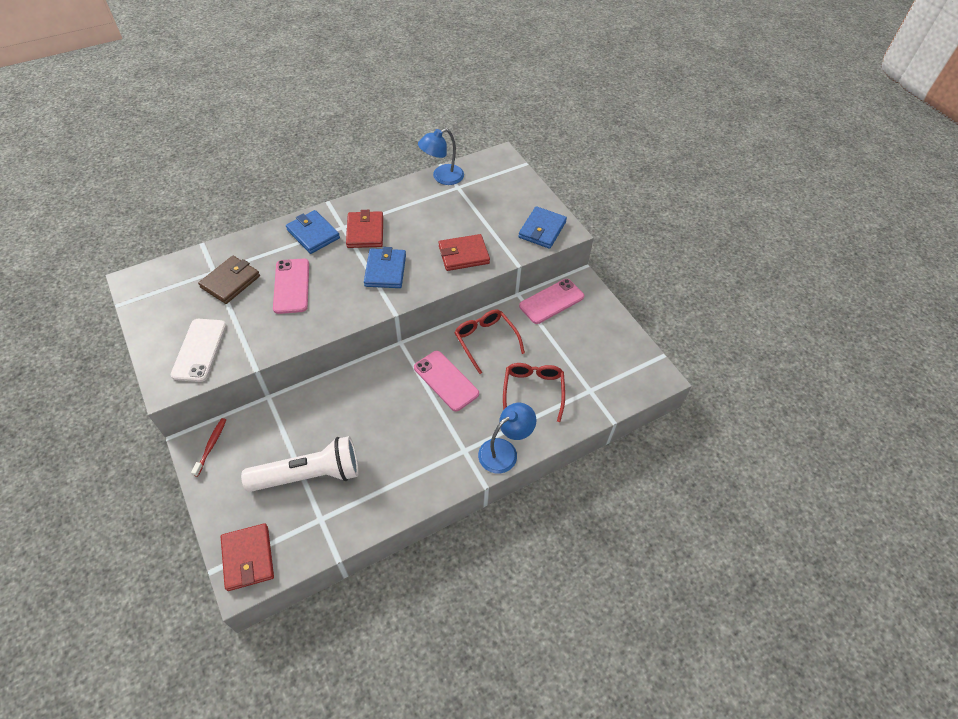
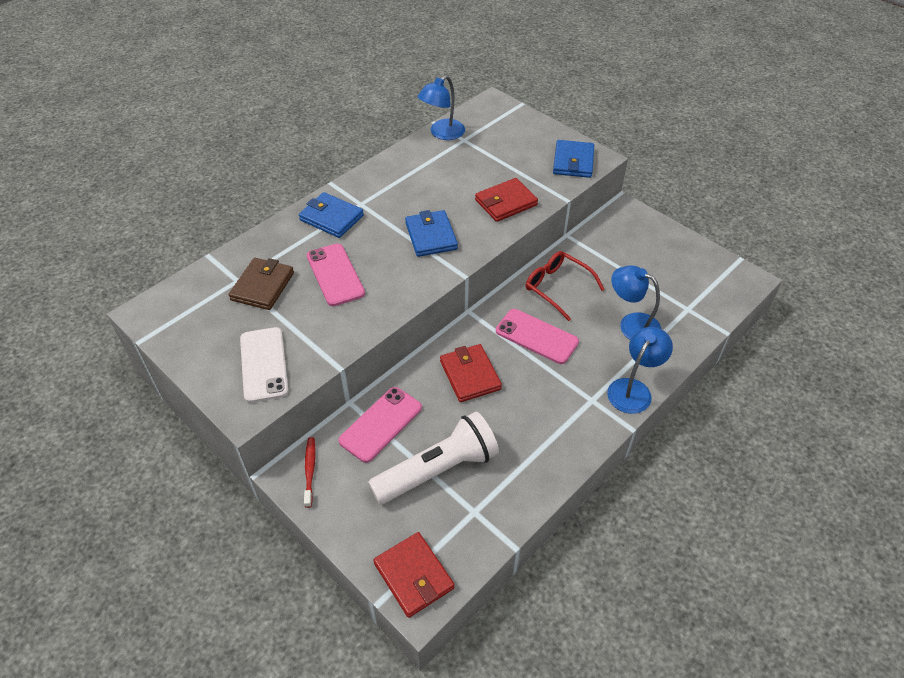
camera: 15 degrees left, 5 degrees down
(365, 232) = (388, 203): red wallet -> red wallet (470, 375)
(533, 391) = (631, 324): red glasses -> blue lamp
(551, 301) = (604, 234): pink phone -> pink phone (380, 424)

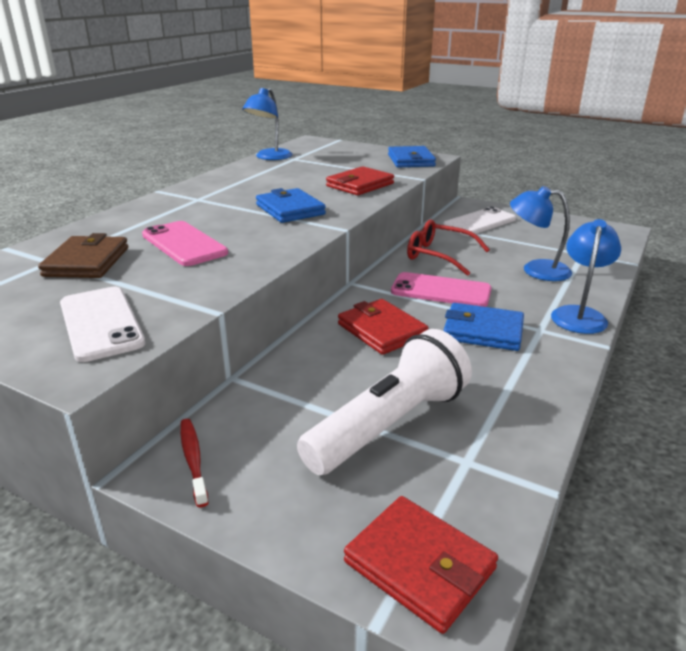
camera: 15 degrees left, 20 degrees down
(331, 218) = (166, 209): blue wallet -> blue wallet (483, 331)
(380, 424) = (285, 391): pink phone -> none
(619, 242) = (479, 222): none -> white phone

